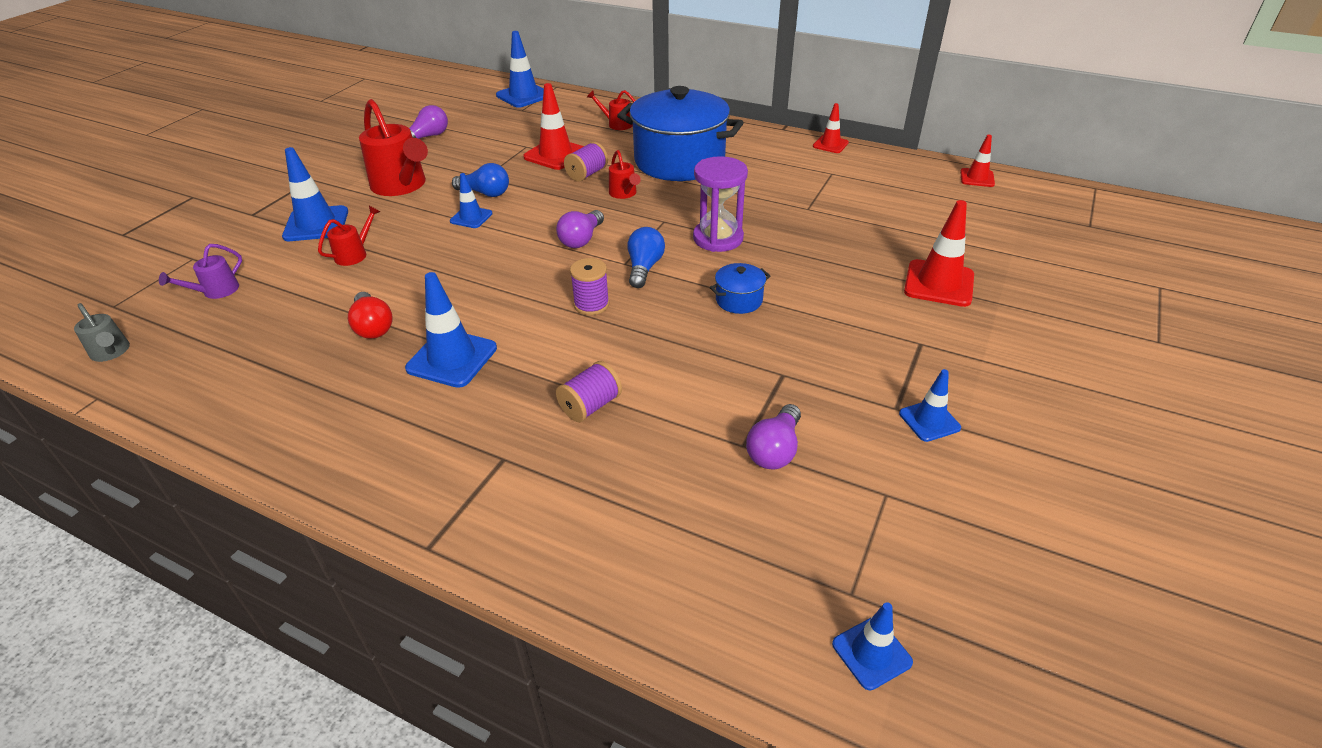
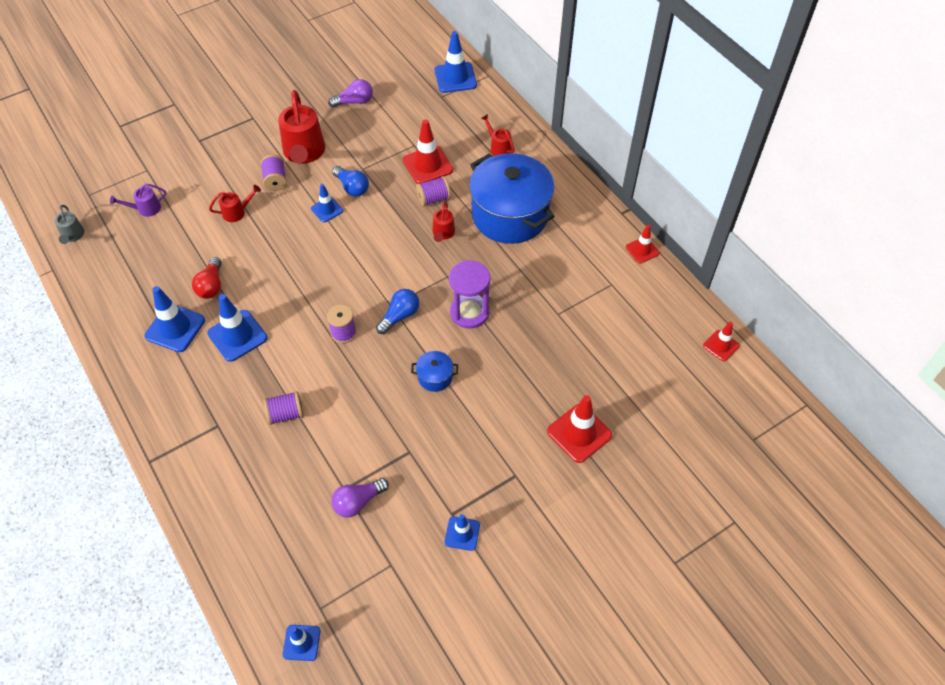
camera: 30 degrees right, 15 degrees up
(316, 224) = (231, 170): blue traffic cone -> blue traffic cone (175, 328)
(384, 215) = (275, 180): none -> purple spool
(581, 239) = (380, 268): purple light bulb -> none

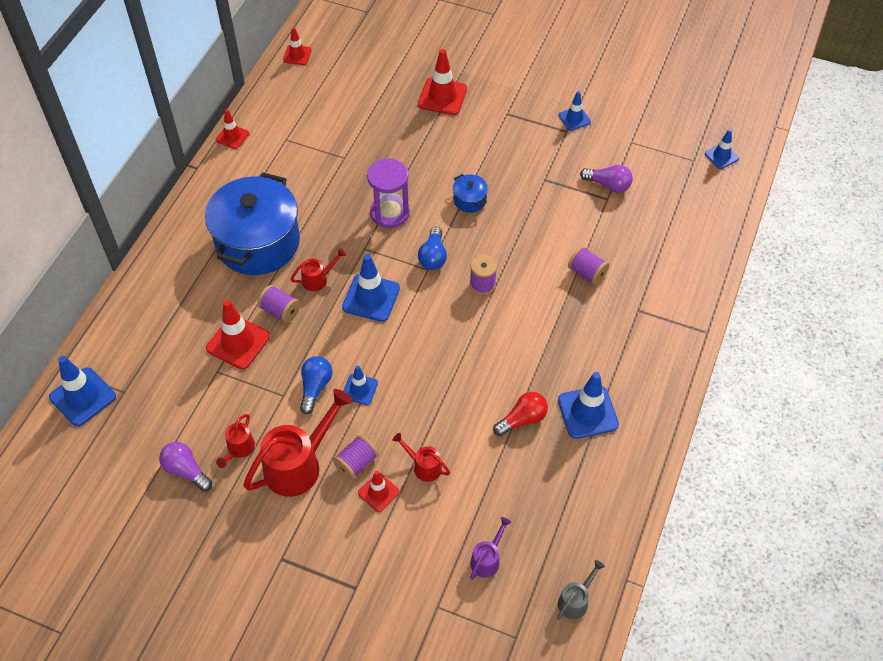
camera: 125 degrees left, 0 degrees up
(145, 209) = (487, 559): purple watering can -> purple watering can turned 90 degrees counterclockwise
(237, 336) = (552, 358): blue traffic cone -> blue traffic cone (371, 298)
(244, 181) = (378, 492): none -> red traffic cone
(399, 316) = (433, 256): blue light bulb -> blue light bulb turned 90 degrees counterclockwise
(498, 147) = (171, 298): red watering can -> red watering can (239, 449)

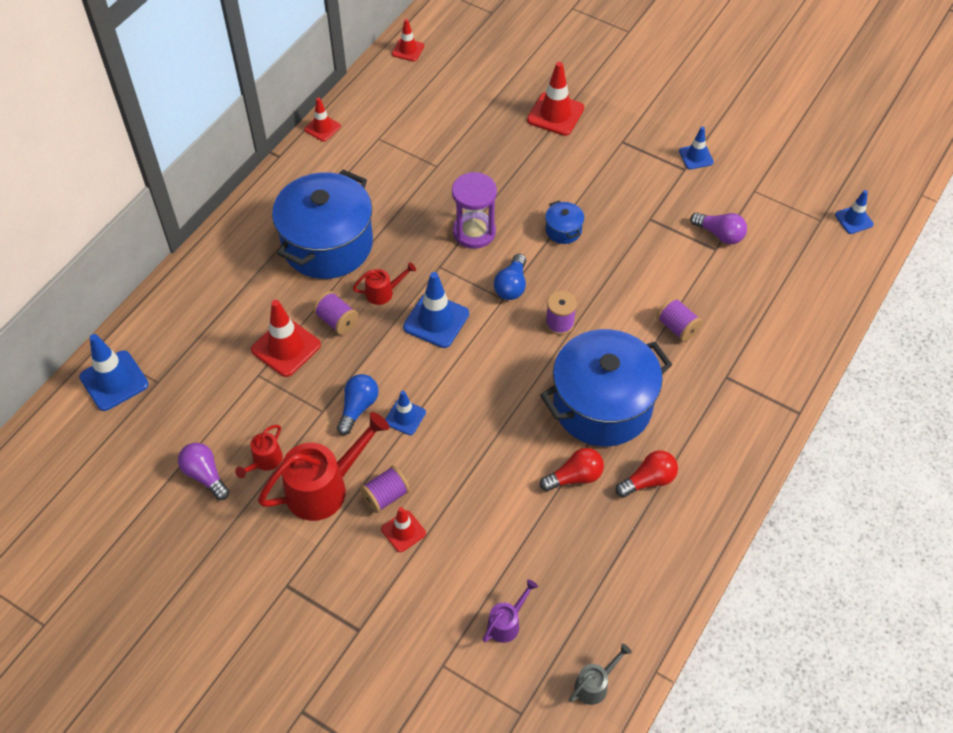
camera: 10 degrees right, 0 degrees up
(423, 466) = (457, 510): red watering can -> none
(534, 352) = (602, 405): none -> blue pot
(587, 412) = (648, 480): blue traffic cone -> red light bulb

